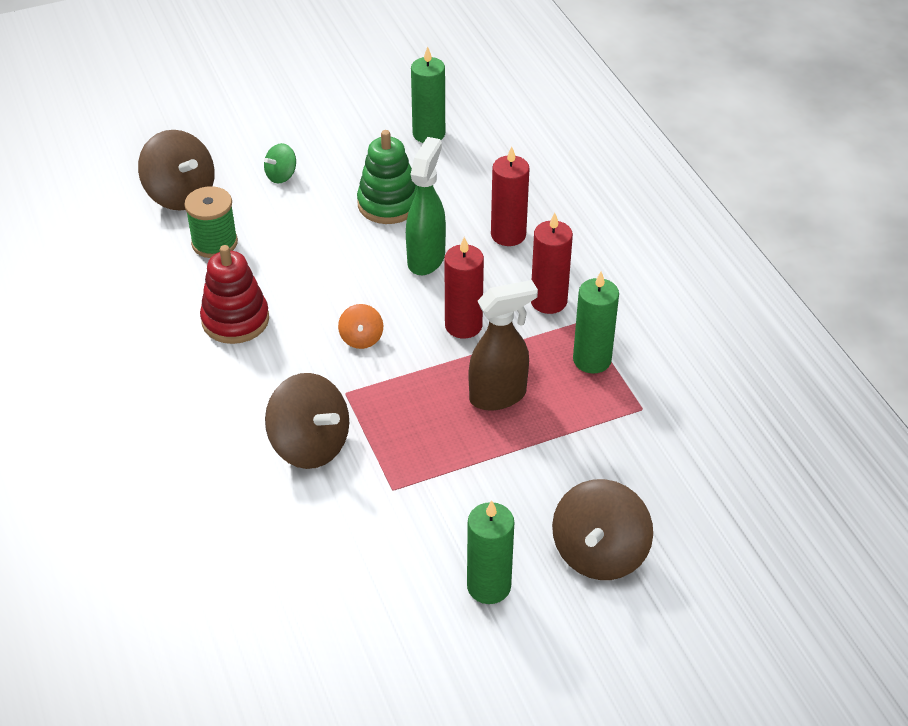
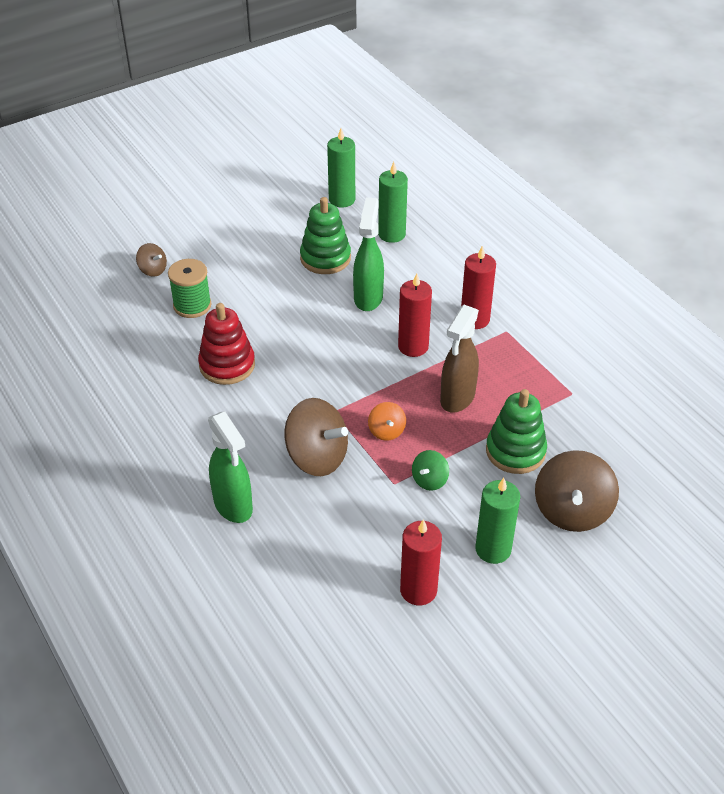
camera: 10 degrees left, 0 degrees up
(180, 195) = (153, 270): brown spinning top -> brown spinning top, size x0.51
(196, 490) = (233, 506): none -> green spray bottle
(281, 176) = (232, 245): green spinning top -> green spinning top (429, 480)
(361, 338) = (334, 367): orange spinning top -> orange spinning top (386, 431)
(498, 396) = (457, 398): brown spray bottle -> brown spray bottle turned 150 degrees clockwise
(508, 235) = (428, 271): red candle -> red candle (418, 590)
(551, 470) = (515, 451): none -> green stacking toy
(592, 360) = (522, 361): green candle -> green candle (391, 234)

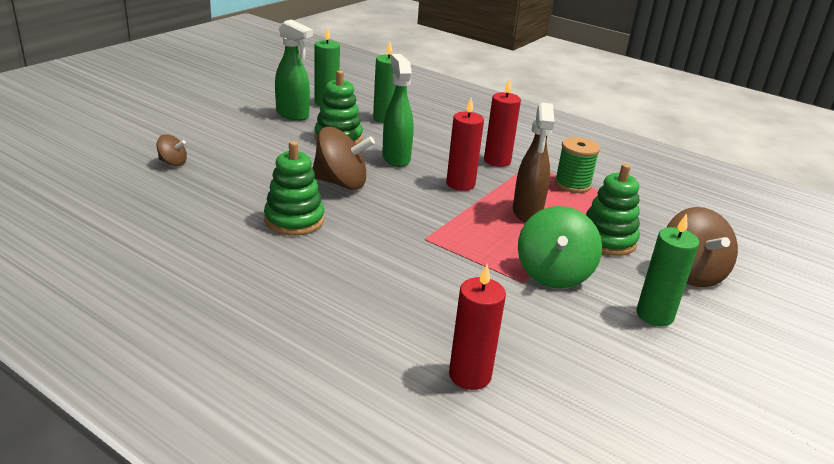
camera: 25 degrees left, 15 degrees down
(192, 305) = (230, 182): green spool -> green spool (572, 184)
(227, 365) = (294, 220): red stacking toy -> green stacking toy
(233, 506) = (378, 332): green spray bottle -> green spray bottle (293, 115)
(317, 457) = (435, 275): brown spinning top -> brown spinning top (341, 183)
(386, 431) = (485, 245): orange spinning top -> none
(418, 590) = (619, 364): red candle -> red candle (470, 375)
(429, 480) = (553, 274): green spinning top -> green spinning top, size x1.97

